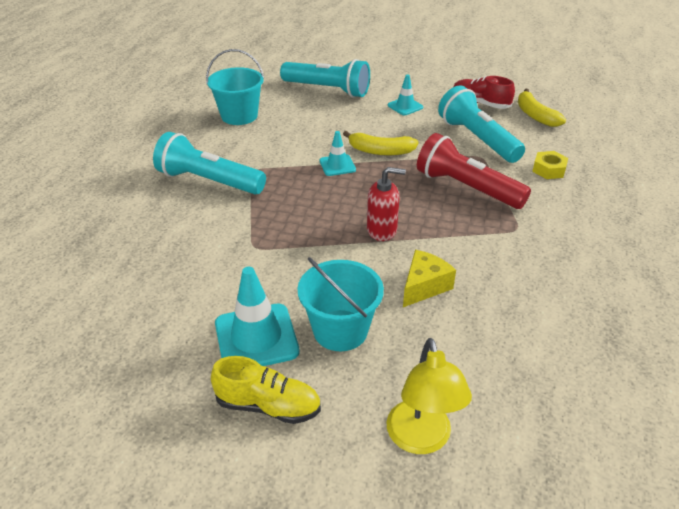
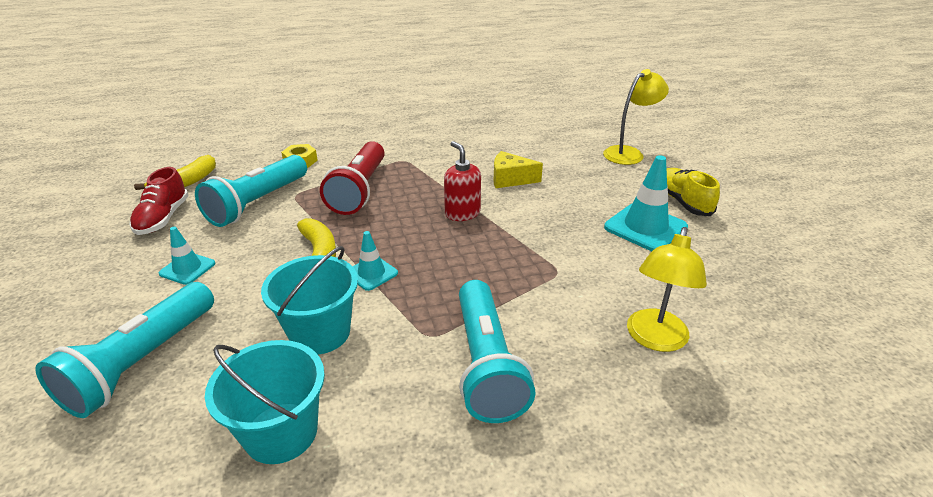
camera: 120 degrees left, 5 degrees down
(144, 256) = (655, 339): none -> yellow lamp
(327, 90) = (142, 362): turquoise flashlight -> turquoise flashlight turned 150 degrees counterclockwise
(340, 330) = (592, 197): turquoise bucket -> turquoise bucket (320, 333)

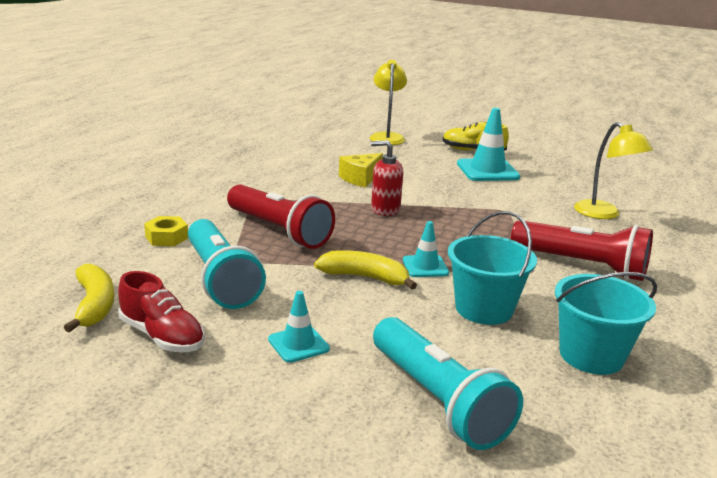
camera: 55 degrees left, 10 degrees down
(486, 364) = (581, 265): turquoise flashlight -> red flashlight

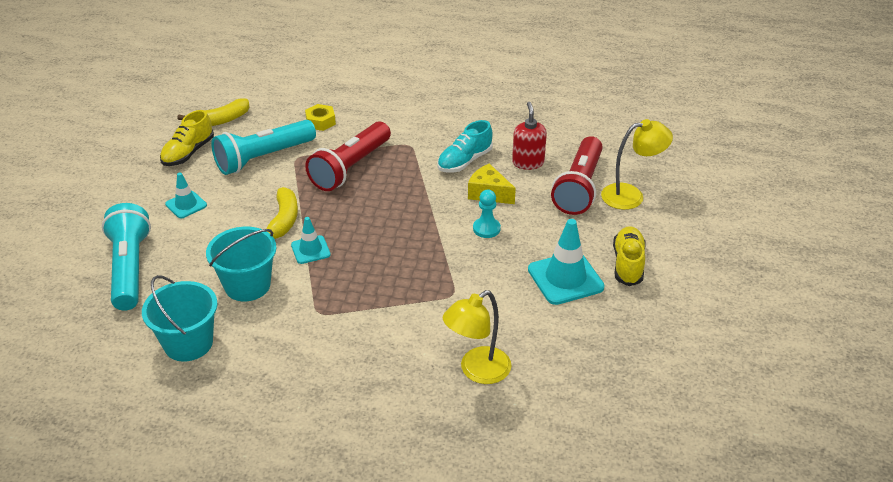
camera: 80 degrees right, 15 degrees up
(162, 336) = (188, 153): red shoe -> yellow shoe
(303, 180) = (464, 161): none -> turquoise shoe
(385, 209) = (419, 216): red soap dispenser -> red soap dispenser (528, 162)
(414, 186) = (486, 229): none -> turquoise pawn
(438, 400) = (129, 269): turquoise flashlight -> turquoise flashlight turned 120 degrees clockwise
(581, 265) = (342, 346): red flashlight -> red flashlight (579, 187)

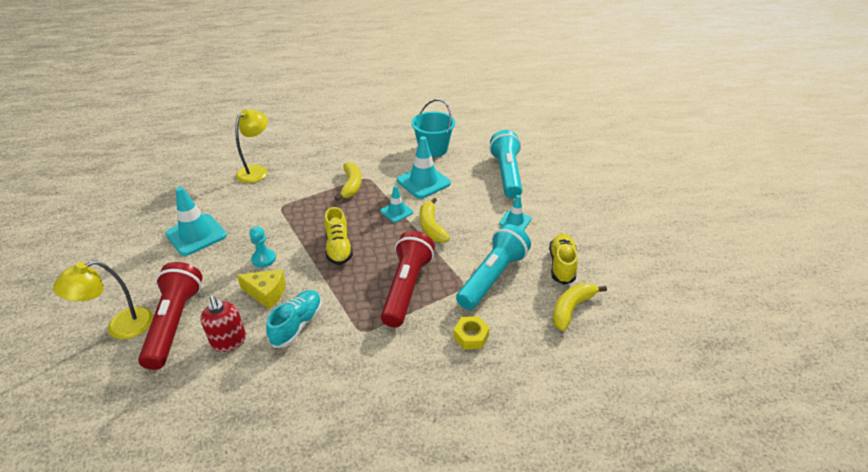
camera: 160 degrees right, 0 degrees up
(129, 269) = (506, 174): turquoise flashlight -> turquoise flashlight turned 150 degrees counterclockwise
(247, 285) = (423, 182): turquoise bucket -> turquoise traffic cone
(347, 305) = (351, 185): none -> yellow banana
(628, 264) = (142, 257): yellow shoe -> yellow shoe (338, 248)

